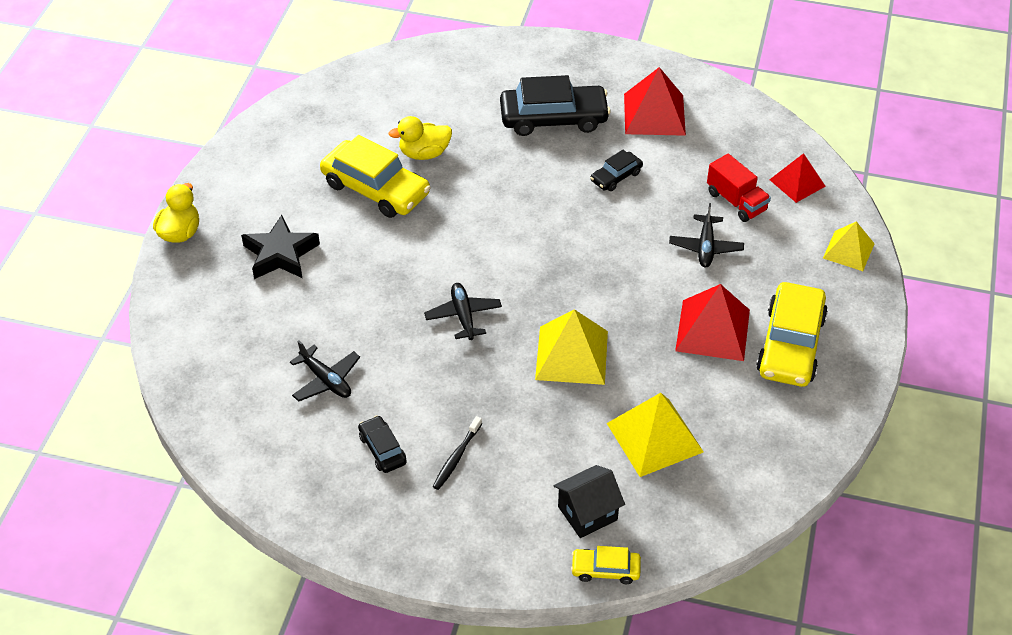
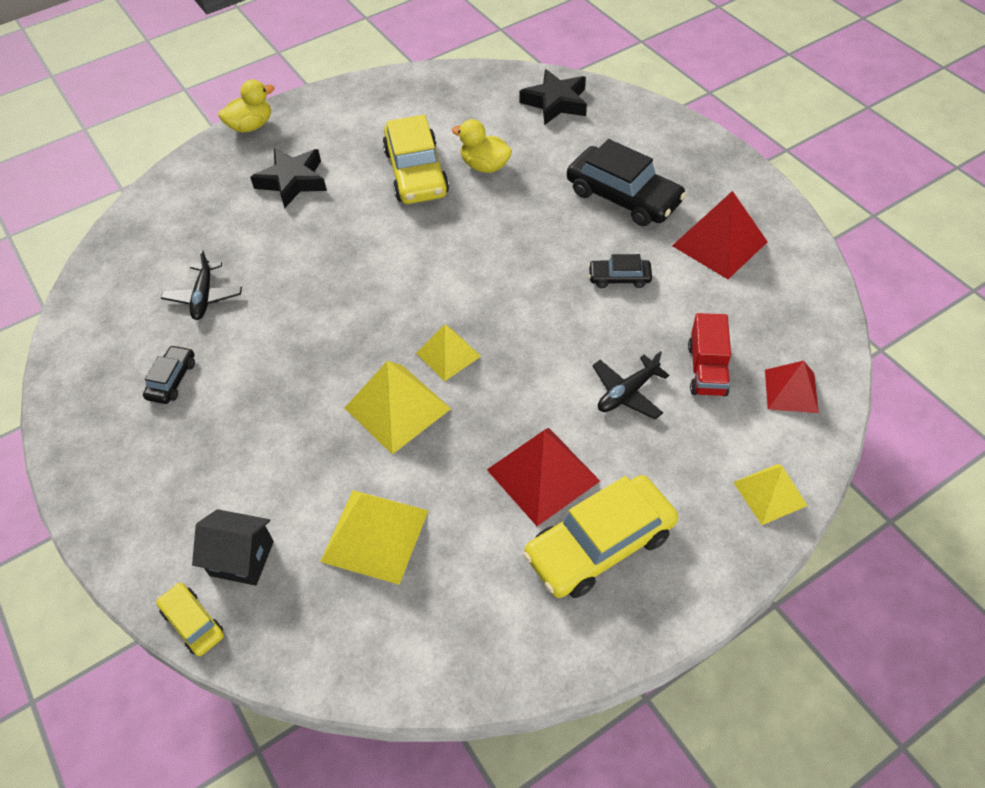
camera: 45 degrees right, 5 degrees up
(419, 74) = (556, 102): none -> black star
(456, 457) = (210, 427): black toothbrush -> none
(463, 316) = (356, 315): black plane -> none
(562, 299) = (448, 354): none -> yellow pyramid

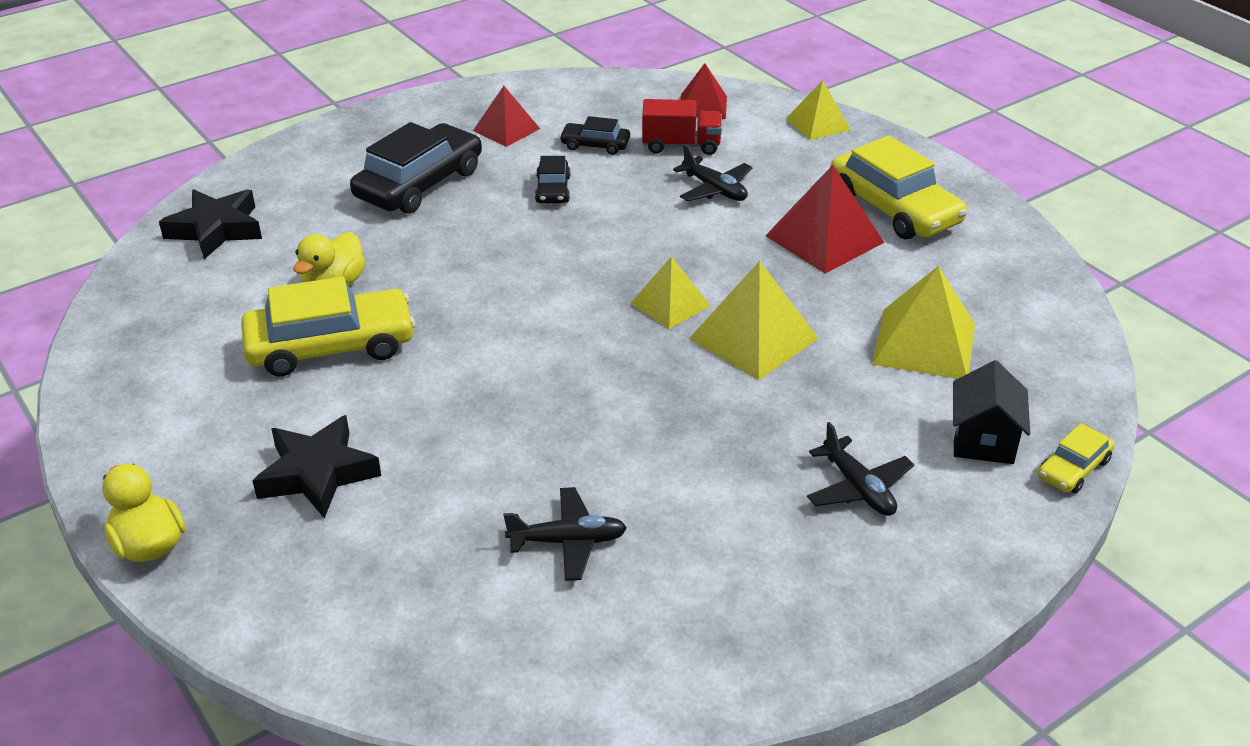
camera: 95 degrees left, 15 degrees down
(172, 380) = (731, 550): black car -> black car (595, 145)
(210, 461) = (858, 488): none -> black plane
(719, 244) = (506, 129): red pyramid -> red pyramid, size x0.64

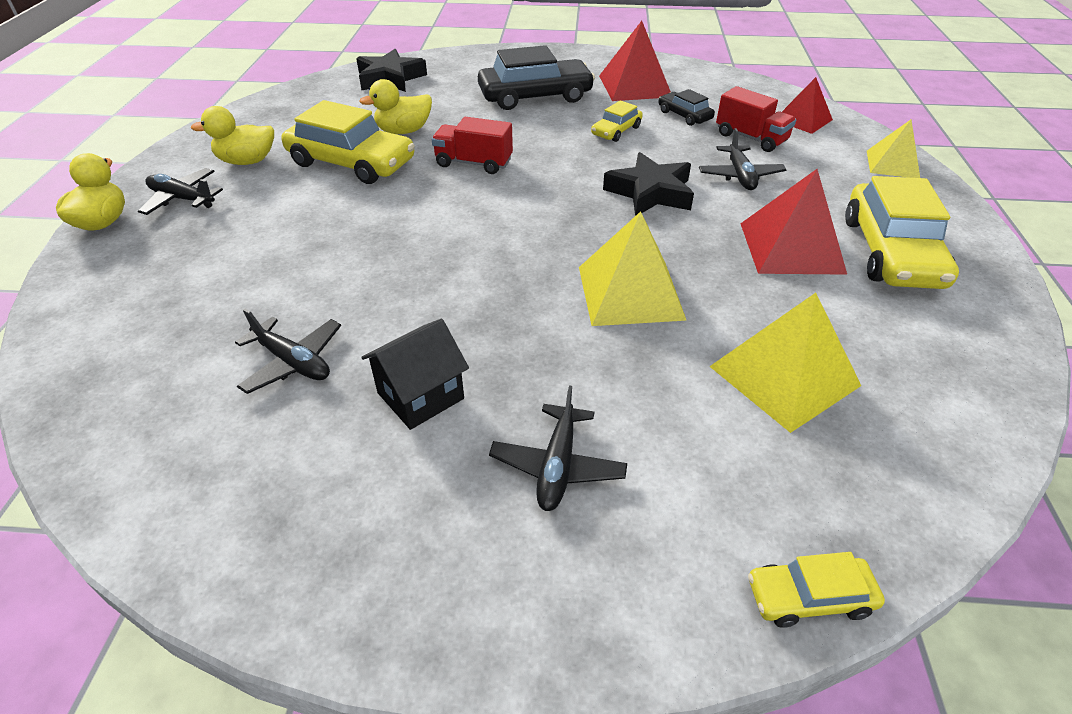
camera: 40 degrees right, 5 degrees up
(201, 476) = (182, 199): none -> black plane
(205, 401) = (247, 161): none -> yellow duck
(317, 473) = (233, 230): black star -> black star (650, 192)
(461, 287) = (474, 163): none -> red truck
(506, 129) = (635, 86): red pyramid -> red pyramid, size x1.57
(553, 190) = (616, 131): black car -> yellow car
(670, 304) = (597, 237): yellow pyramid -> none
(983, 440) = (737, 500): black house -> black house (420, 396)

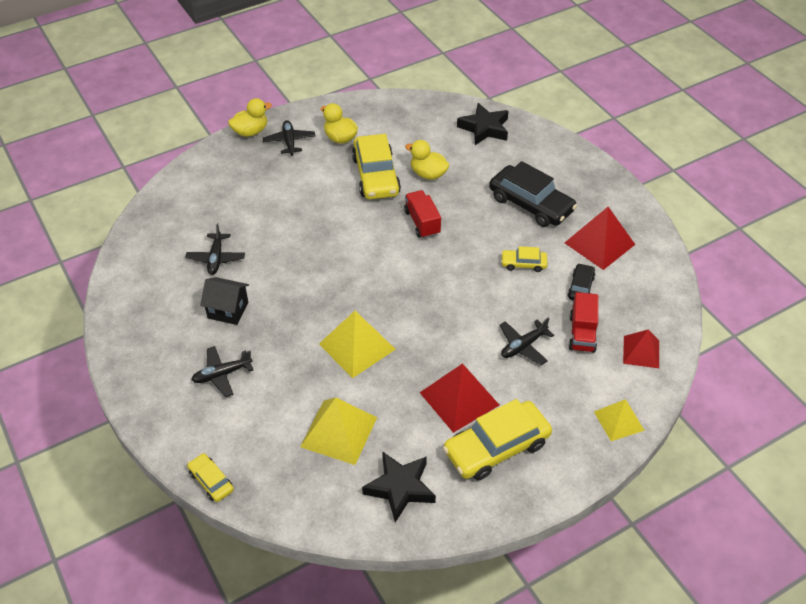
camera: 55 degrees right, 5 degrees up
(650, 192) = (462, 312): black star -> black star (400, 488)

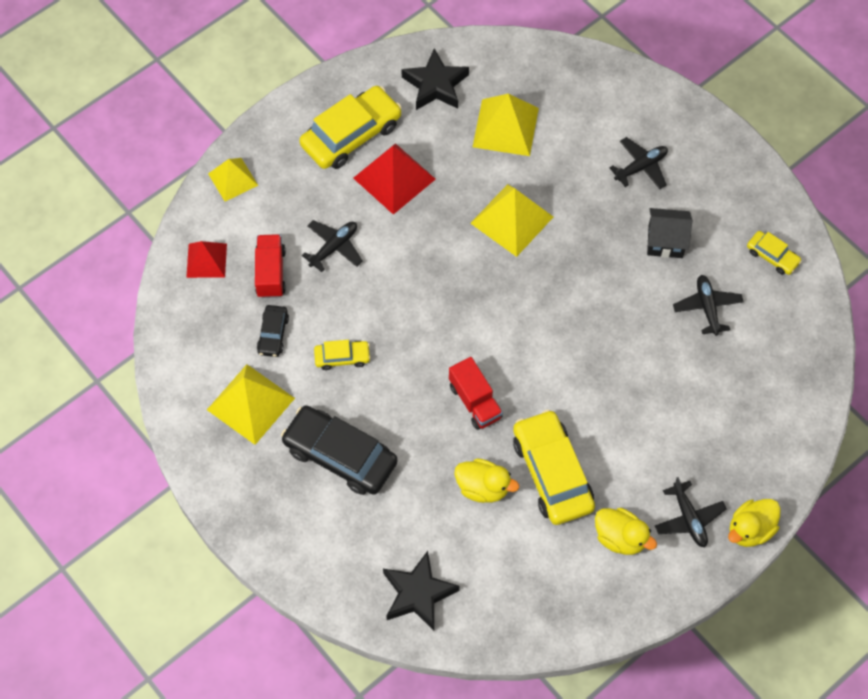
camera: 170 degrees right, 15 degrees up
(211, 481) = (608, 66): yellow car -> yellow car (772, 256)
(599, 243) = (250, 403): red pyramid -> yellow pyramid

